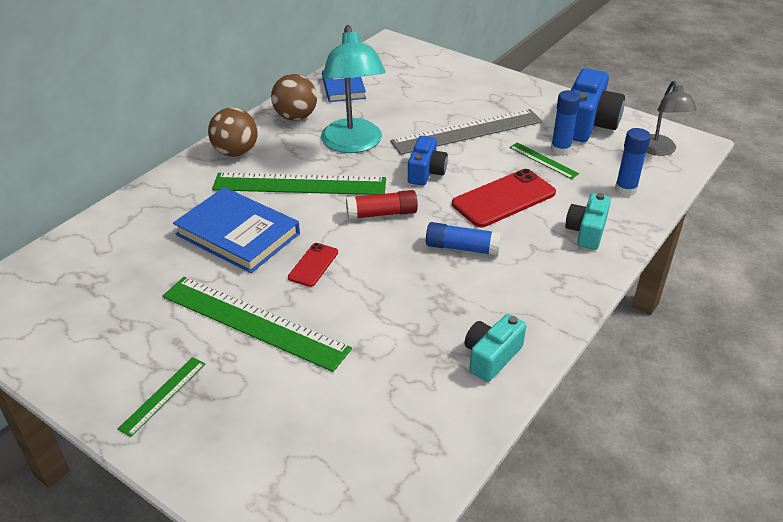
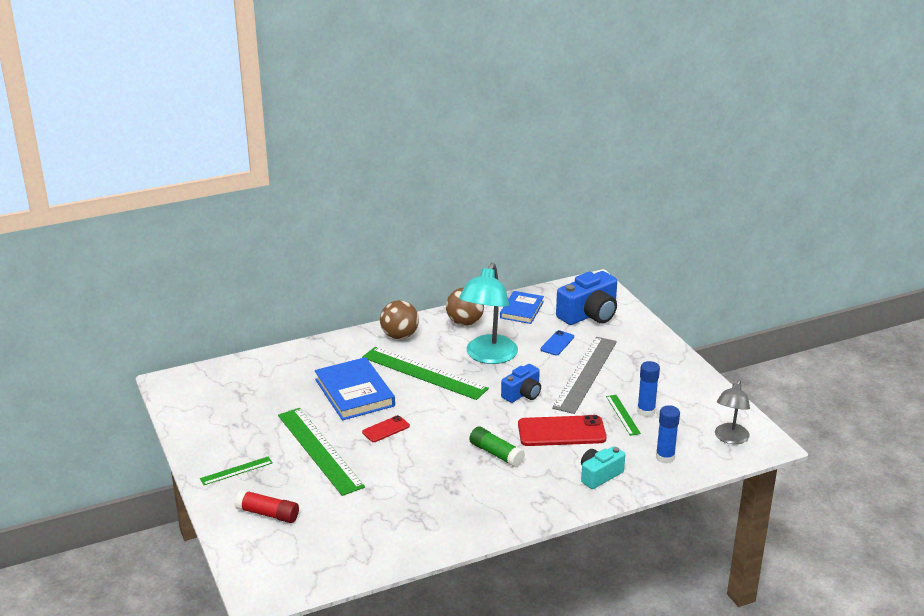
camera: 30 degrees right, 10 degrees down
(382, 213) = (462, 412): red glue stick -> red glue stick (268, 514)
(410, 110) = (557, 343): none -> blue phone
(462, 248) = (496, 454): blue glue stick -> green glue stick
(467, 131) = (585, 374): grey ruler -> grey ruler turned 75 degrees counterclockwise
(491, 356) = (447, 525): turquoise camera -> none
(587, 124) = (692, 399): blue camera -> blue camera (589, 314)

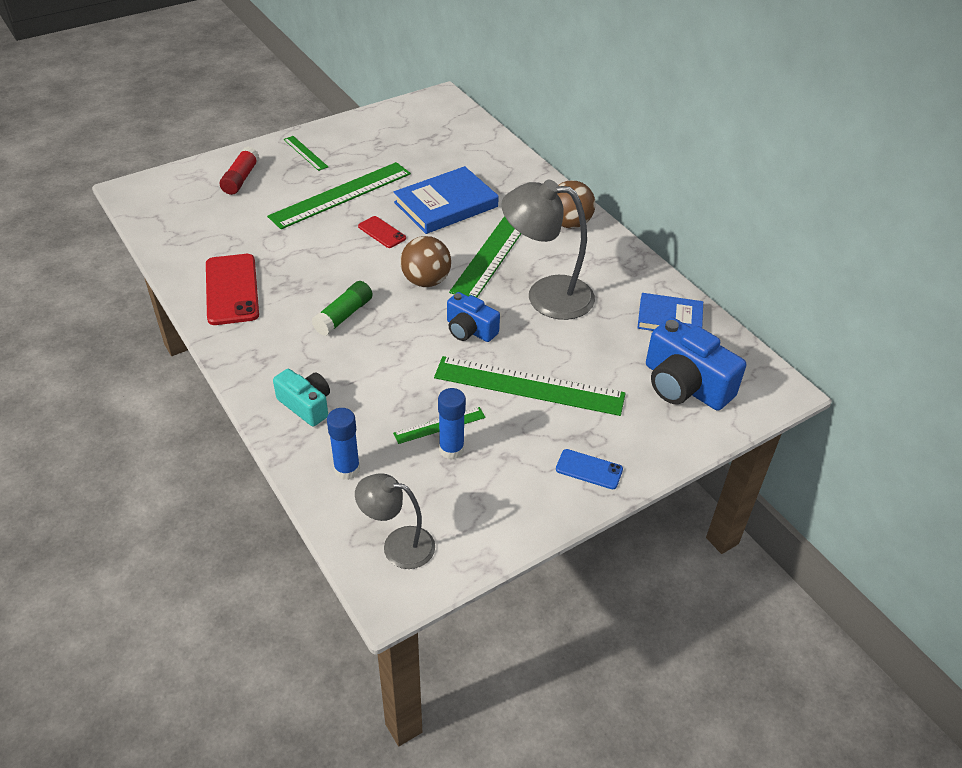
camera: 80 degrees right, 15 degrees up
(464, 322) = (618, 270): brown ball -> brown ball (426, 281)
(488, 356) = (546, 296): turquoise lamp -> grey lamp
(557, 343) = (597, 355): blue phone -> blue phone (589, 469)
(561, 432) = (393, 368): red phone -> red phone (231, 289)
(585, 374) = (529, 386): grey ruler -> green ruler

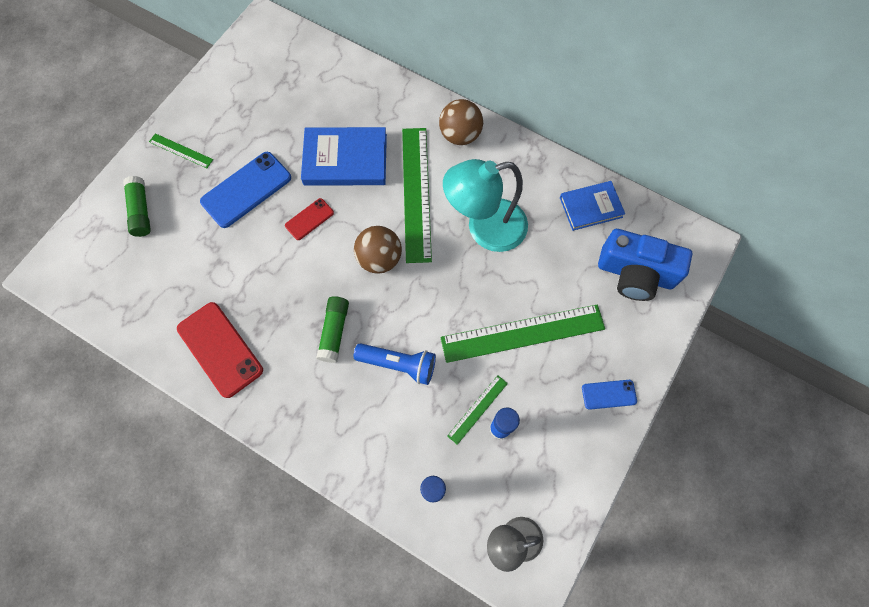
camera: 25 degrees left, 25 degrees up
(241, 179) = (141, 211): red glue stick -> green glue stick
(306, 405) = (362, 443): turquoise camera -> none
(341, 195) = (246, 190): green ruler -> blue phone
(382, 232) = (309, 219): red phone -> red phone turned 60 degrees counterclockwise
(386, 361) = (399, 364): none -> blue flashlight
(446, 205) = (345, 160): blue book -> blue book turned 60 degrees clockwise
(470, 330) = (445, 296): blue camera -> none
(546, 296) = (485, 228): grey lamp -> turquoise lamp

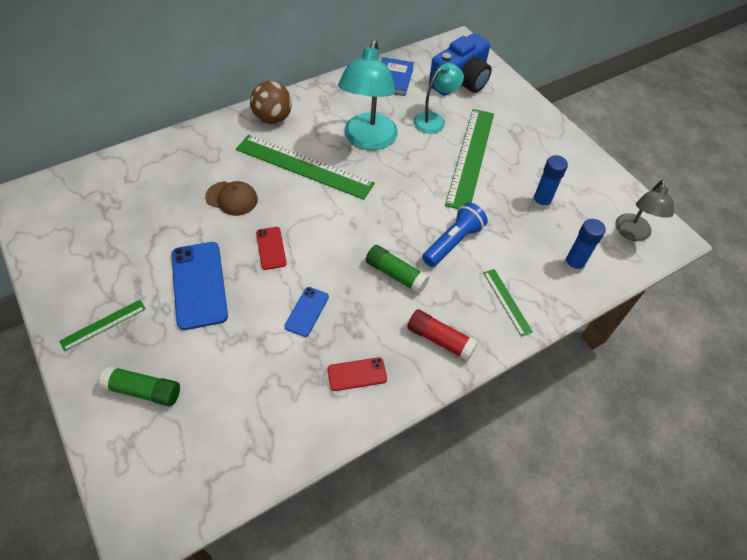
camera: 65 degrees left, 15 degrees down
(220, 349) = (357, 374): red phone -> red phone, size x0.53
(284, 400) = (440, 340): none -> red glue stick
(345, 160) = (232, 198): blue book -> brown cap
(379, 259) = (347, 215): brown ball -> none
(477, 409) = (518, 209): green ruler -> green ruler (507, 301)
(555, 275) = (434, 120): none -> turquoise lamp
(609, 394) = (544, 134): blue phone -> blue phone (307, 311)

